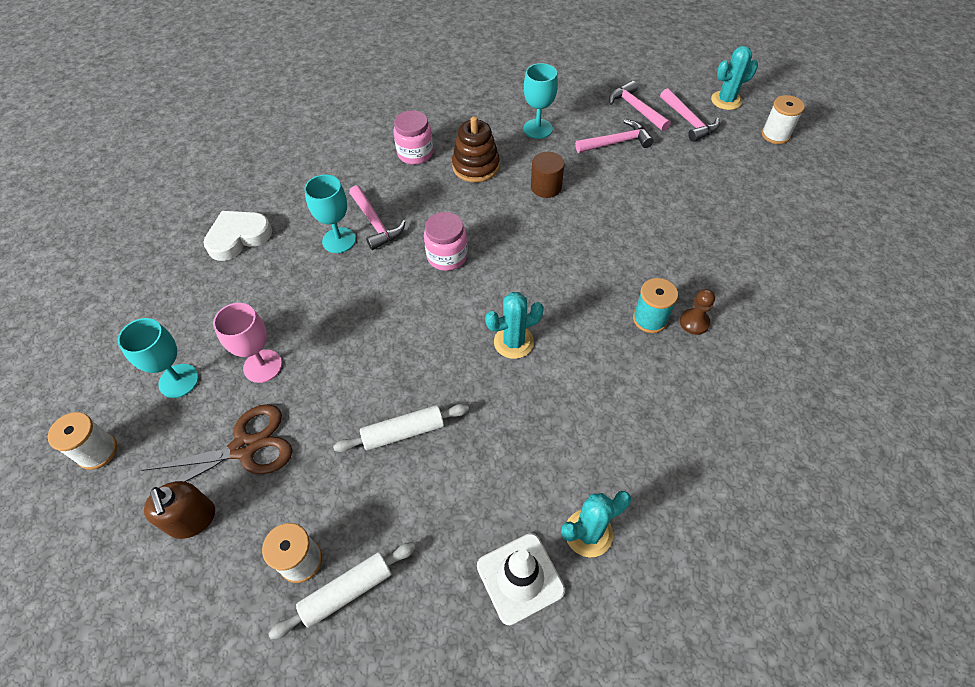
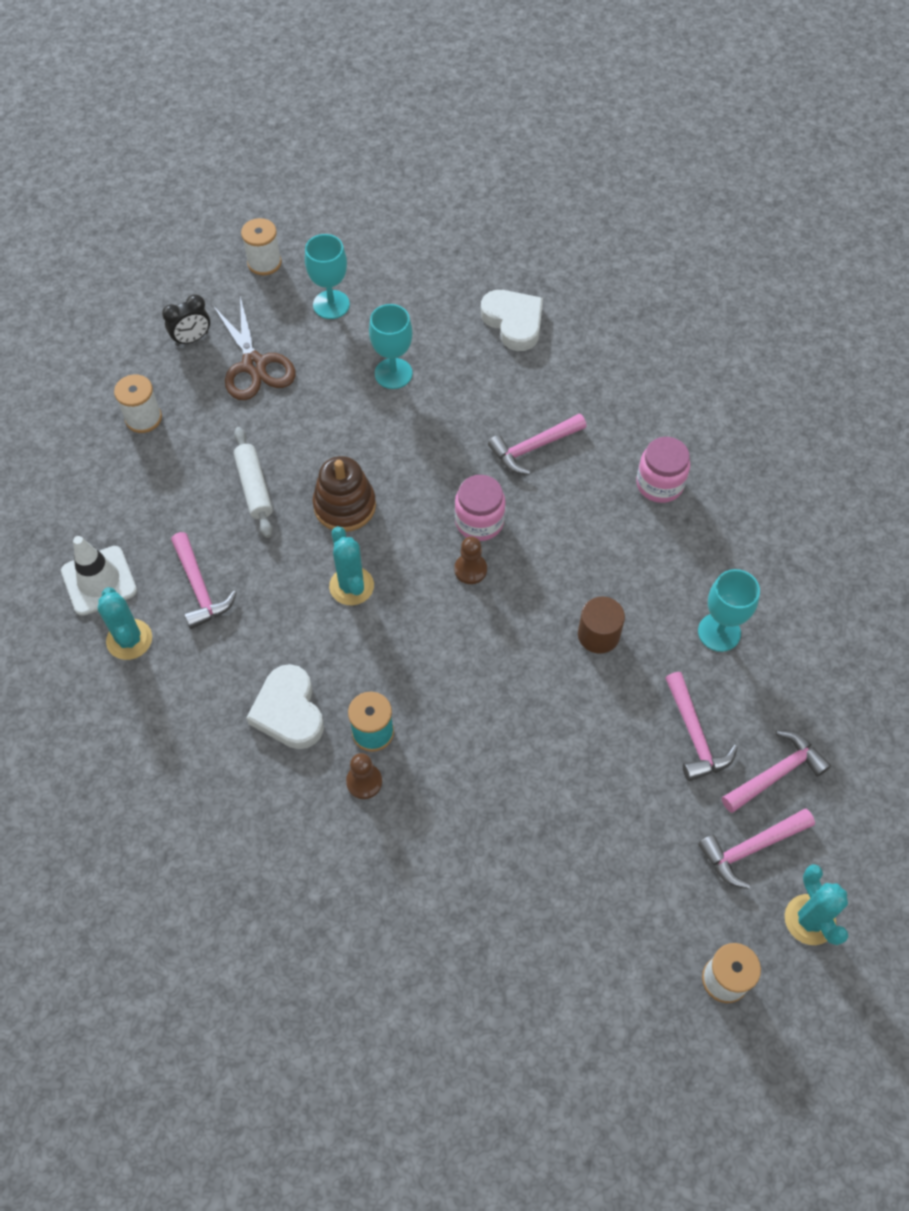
camera: 90 degrees right, 5 degrees up
(192, 519) = (192, 339): brown soap dispenser -> black clock
(263, 366) = (341, 366): pink goblet -> none
(339, 240) = (507, 414): turquoise goblet -> turquoise goblet (393, 373)
(347, 591) = (112, 453): white rolling pin -> none
(476, 166) = (637, 553): brown stacking toy -> brown stacking toy (344, 506)
(493, 261) = (470, 570): none -> brown pawn
(523, 471) = (199, 588): none -> pink hammer
(642, 381) = (289, 711): none -> white heart

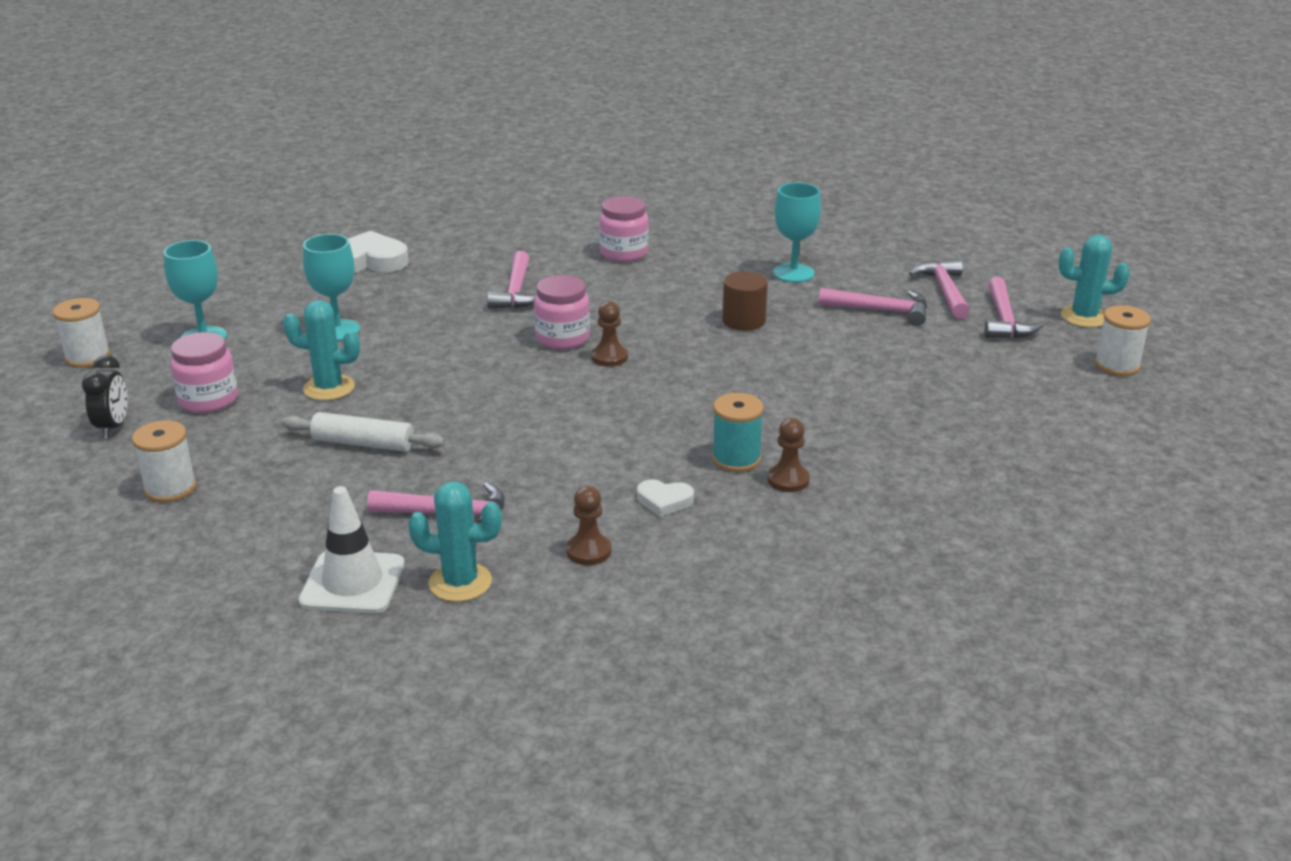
camera: 60 degrees left, 30 degrees down
(202, 695) = (588, 551): none -> brown pawn
(254, 365) = (208, 400): brown scissors -> pink jar
(289, 711) = (664, 501): white heart -> white heart, size x0.54
(344, 506) = (456, 399): brown stacking toy -> none
(351, 586) = (555, 422): turquoise cactus -> turquoise cactus (329, 388)

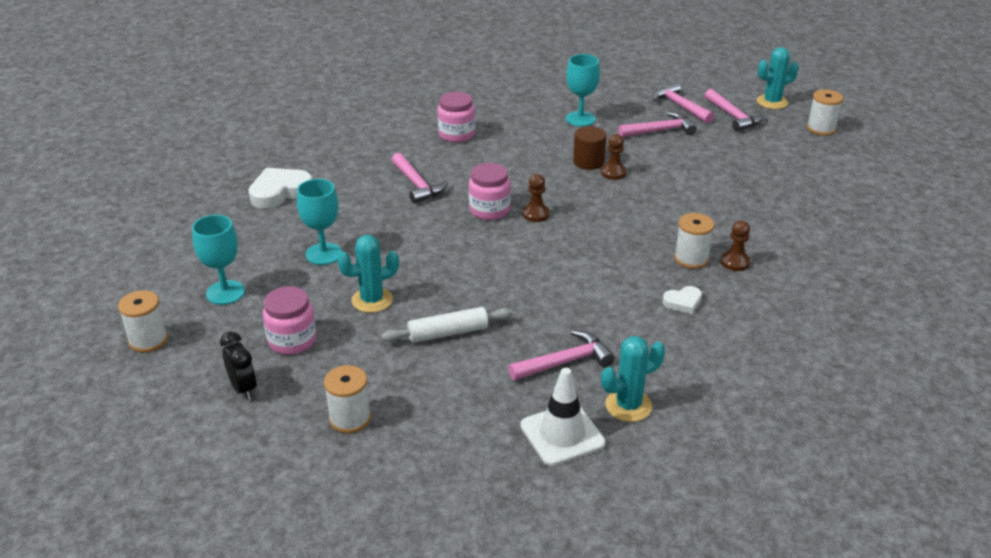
camera: 30 degrees left, 5 degrees up
(588, 551) = (678, 353): brown pawn -> brown pawn (613, 173)
(736, 459) = (691, 259): turquoise spool -> white spool

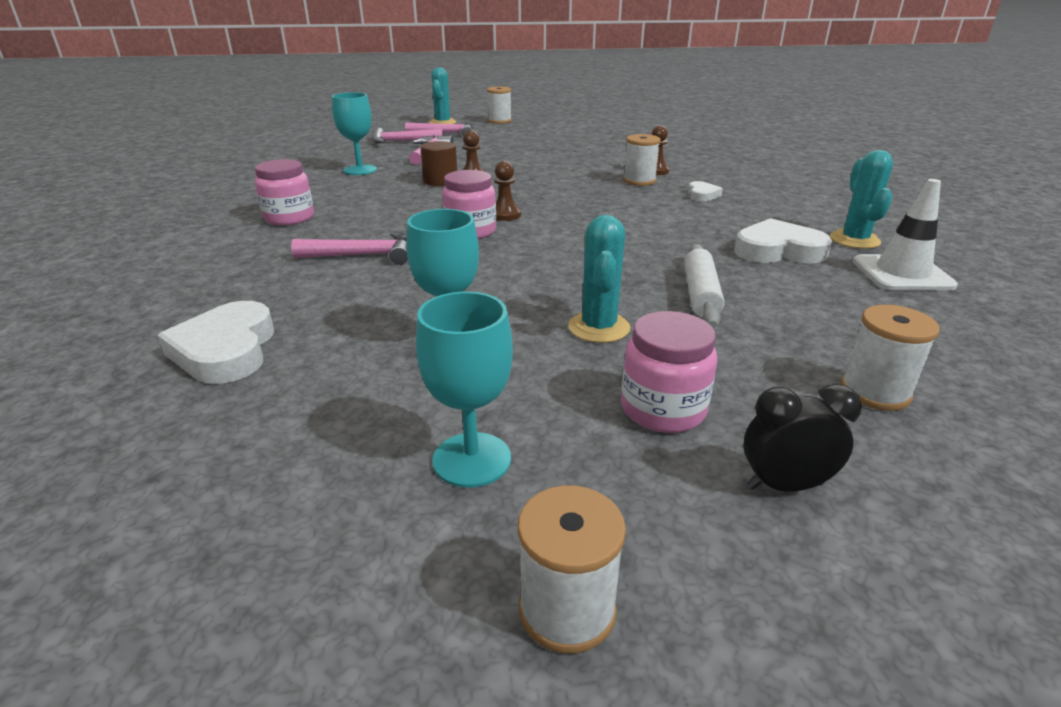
camera: 65 degrees left, 5 degrees down
(565, 362) = (778, 250): pink hammer -> white heart

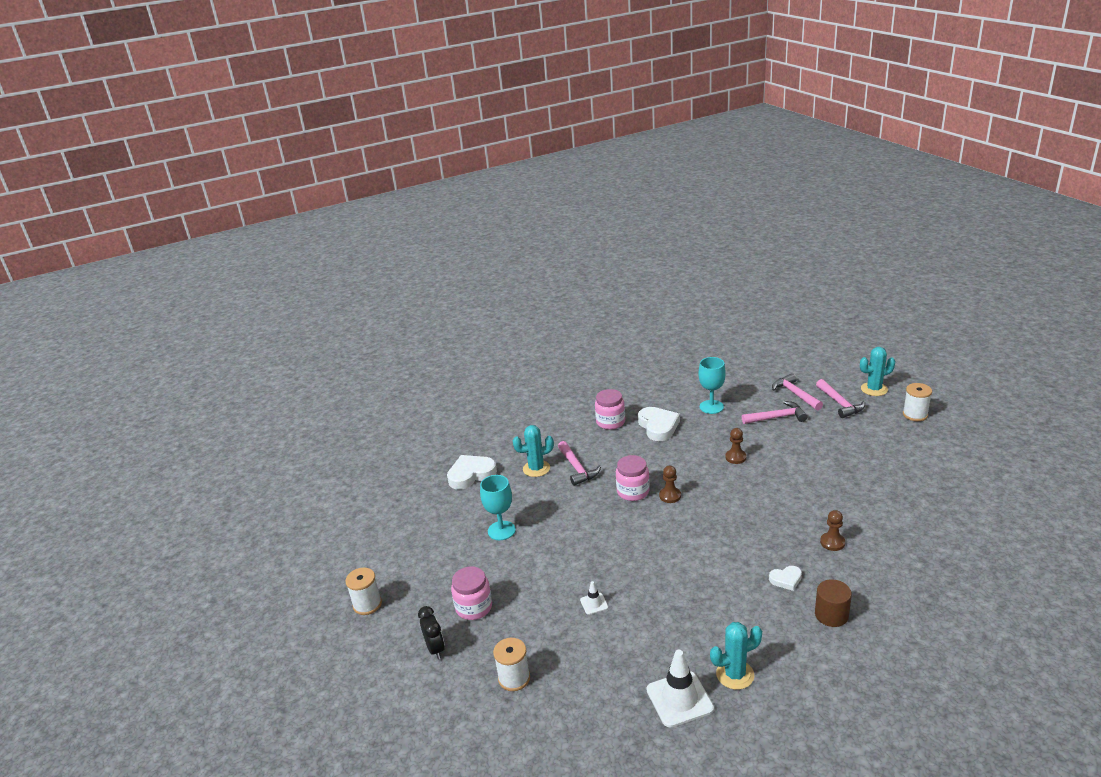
camera: 75 degrees right, 0 degrees up
(440, 181) = (715, 447): brown cylinder -> brown cylinder (831, 615)
(472, 459) = (426, 564): turquoise goblet -> none
(599, 327) = (536, 573): turquoise cactus -> turquoise cactus (536, 469)
(639, 181) = (795, 539): white spool -> none
(700, 294) = (594, 604): white rolling pin -> white traffic cone
(778, 250) = (686, 633): white heart -> white heart (658, 426)

